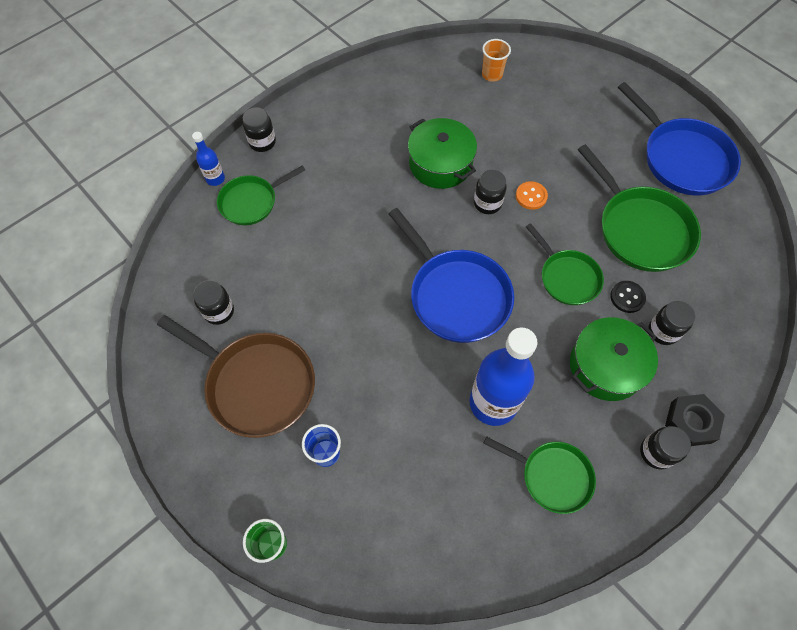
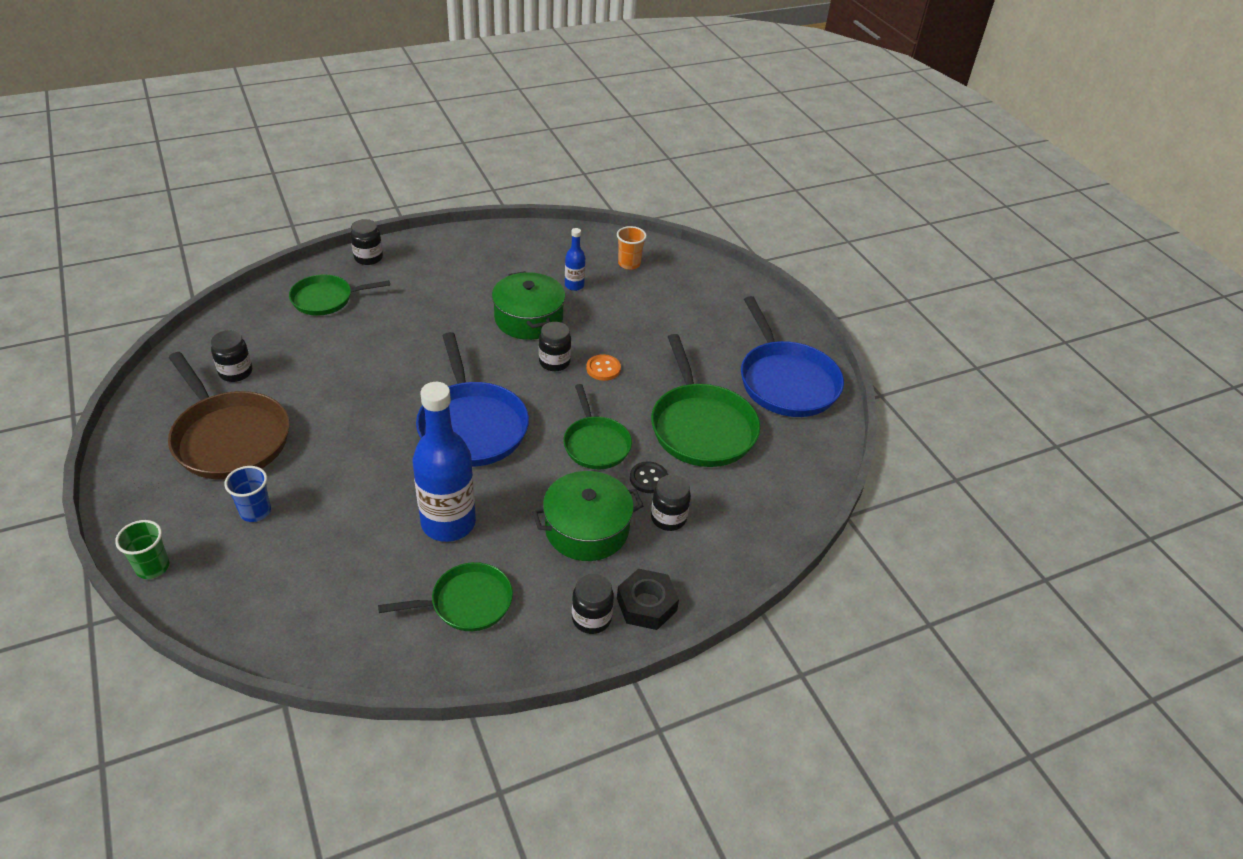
camera: 15 degrees right, 20 degrees down
(215, 179) = (305, 273): blue bottle -> blue bottle (574, 285)
(552, 476) = (467, 603): green pan -> green pan turned 60 degrees counterclockwise

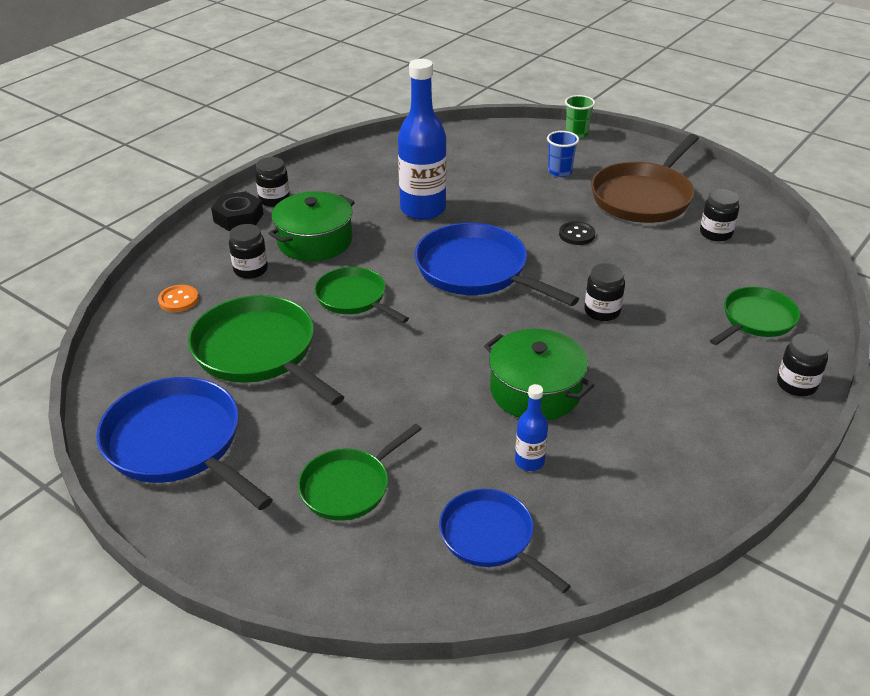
camera: 155 degrees right, 5 degrees down
(229, 438) = (643, 197): brown pan -> brown pan turned 75 degrees counterclockwise
(467, 603) = (366, 180): green pan -> green pan (349, 486)
(554, 362) = (459, 354): black jar -> black jar (602, 311)
(603, 369) = (402, 369): orange button -> orange button (178, 300)
(629, 264) = (490, 538): orange cup -> blue pan
(648, 478) = (285, 290): black button -> black button (576, 235)

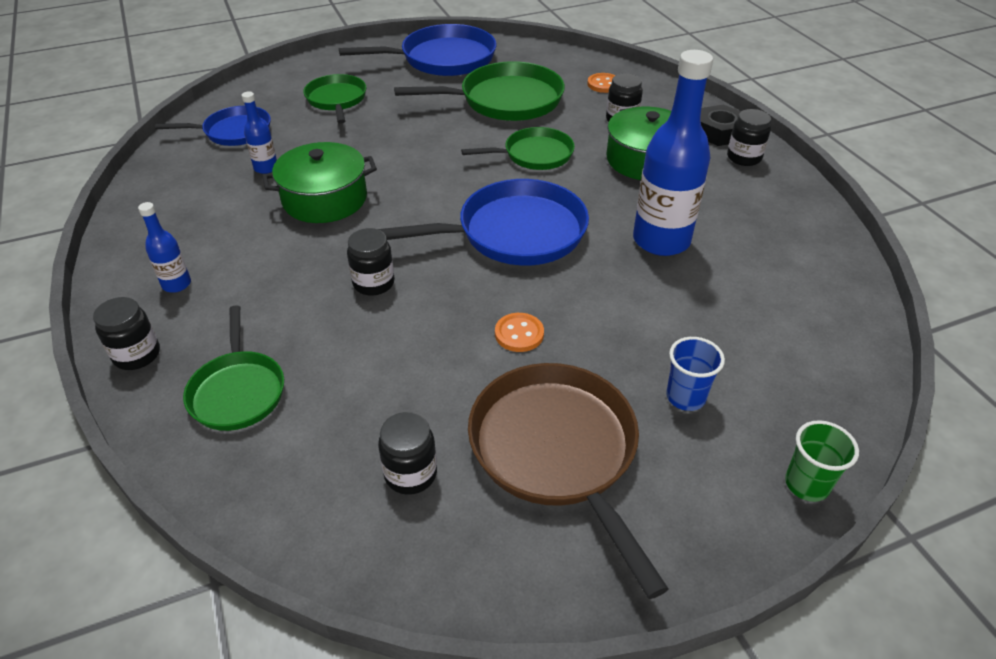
camera: 120 degrees right, 5 degrees up
(576, 235) = (519, 334): black button -> orange button
(723, 413) = (176, 284): none -> blue bottle

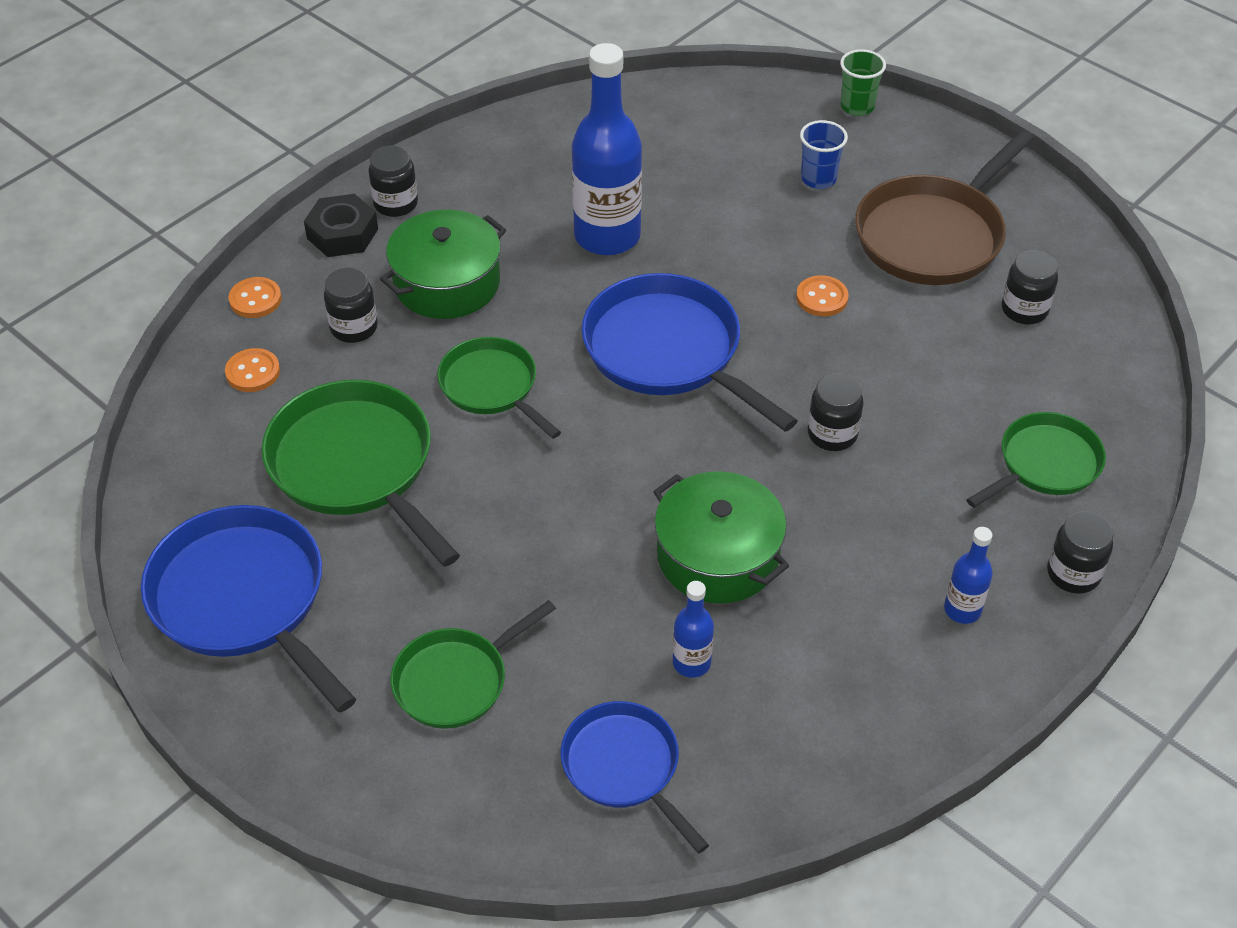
camera: 115 degrees left, 5 degrees up
(668, 94) = (255, 299): none -> orange button

